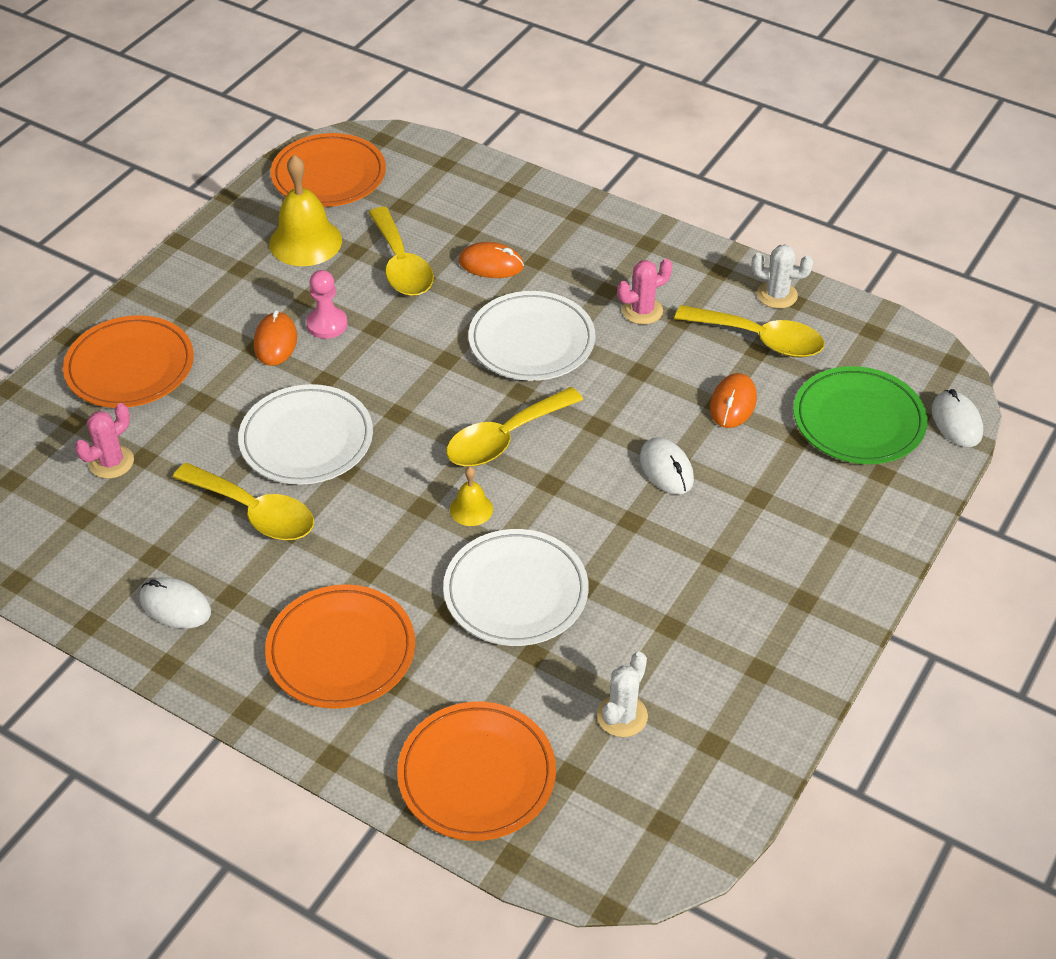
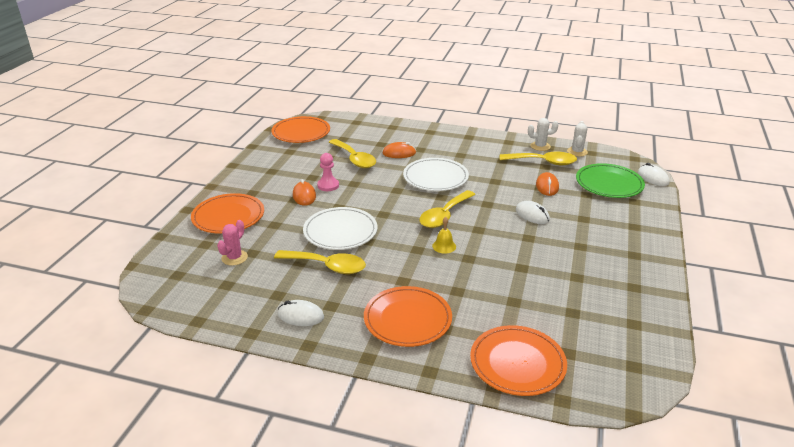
camera: 15 degrees left, 15 degrees down
(305, 242) = (301, 157): yellow bell -> none
(516, 592) = (488, 276): white plate -> none
(622, 716) = (578, 320): white cactus -> white cactus (577, 152)
(642, 311) = (482, 160): pink cactus -> none

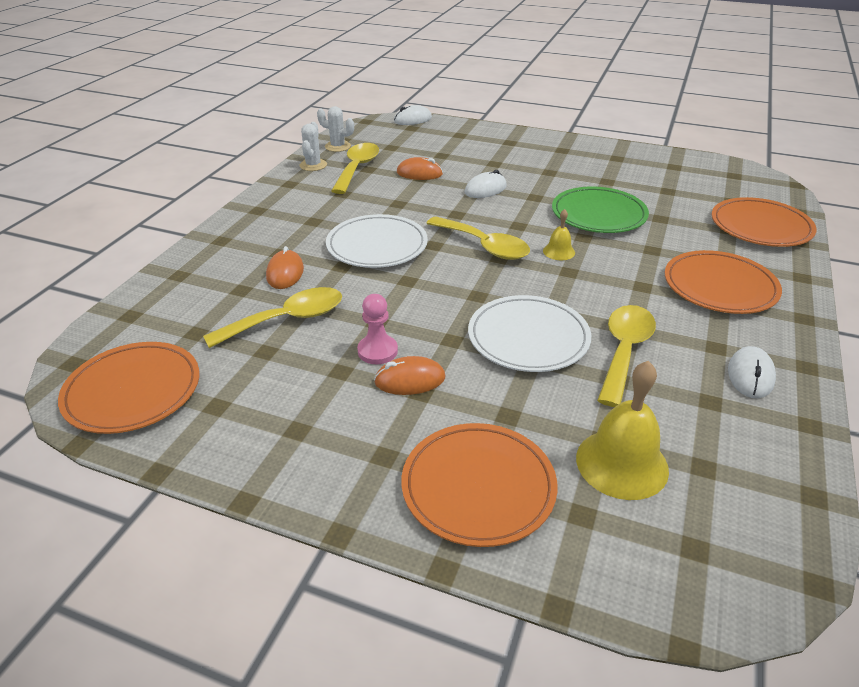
camera: 85 degrees left, 5 degrees up
(234, 258) = (622, 463): pink cactus -> yellow bell
(609, 184) = (420, 141): green plate -> green plate (598, 214)

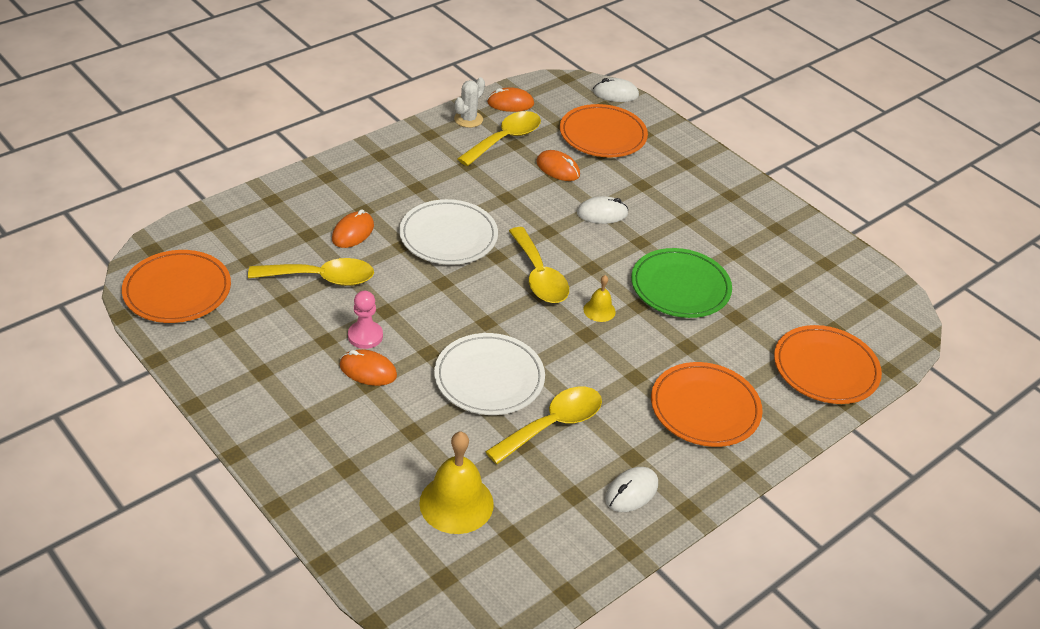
camera: 25 degrees right, 5 degrees up
(338, 146) = (510, 103): white cactus -> orange mouse
(478, 487) = (344, 469): orange plate -> orange plate (603, 135)

